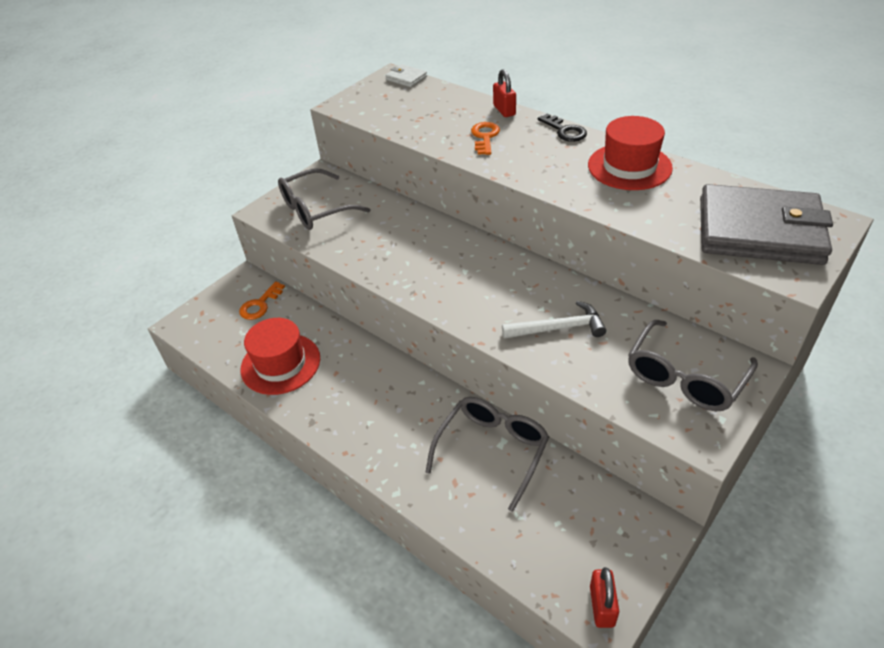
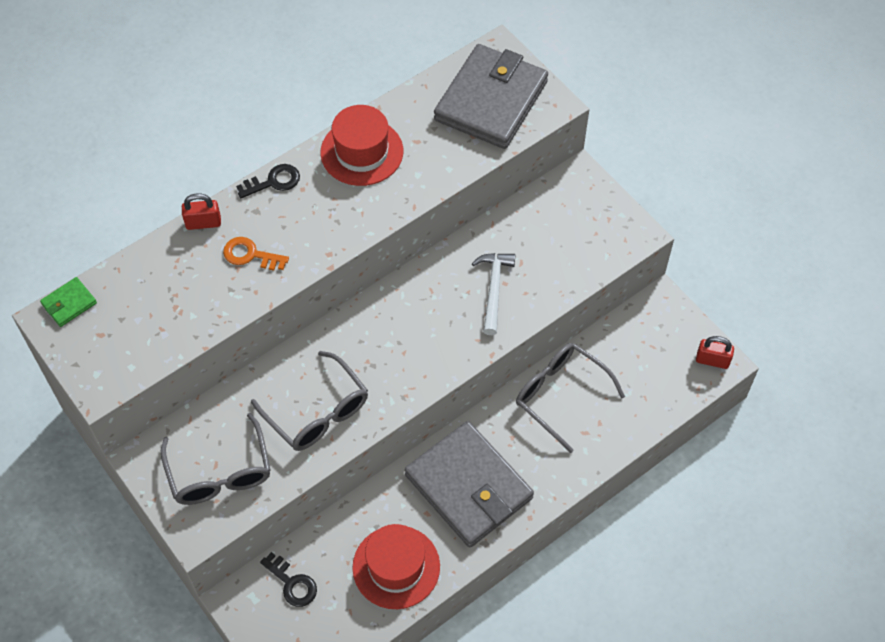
camera: 80 degrees left, 15 degrees up
(260, 305) = (292, 583): orange key -> black key
(368, 397) = (468, 487): none -> grey wallet
(406, 78) = (69, 303): white wallet -> green wallet
(684, 378) = (576, 221): grey glasses -> grey glasses (318, 412)

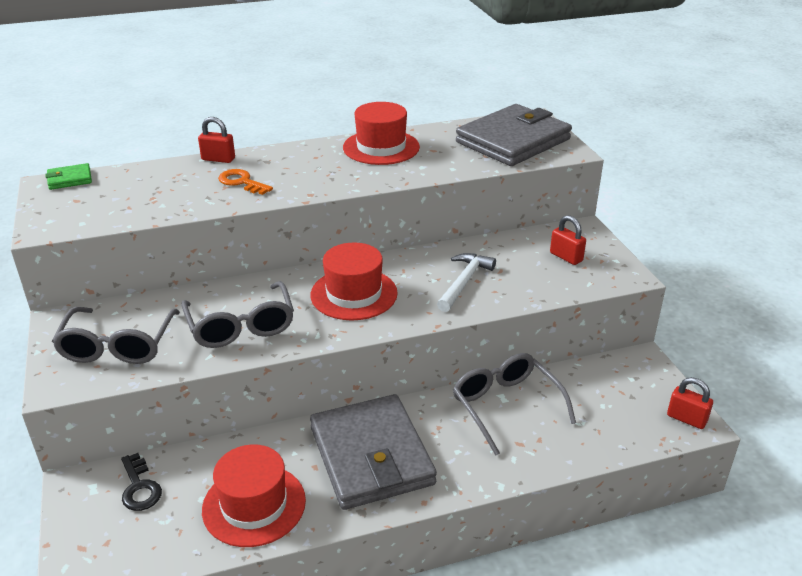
camera: 20 degrees right, 25 degrees down
(273, 182) = (294, 149): black key -> none
(399, 337) = (354, 294): none -> red hat
(575, 224) = (566, 257): none -> red padlock

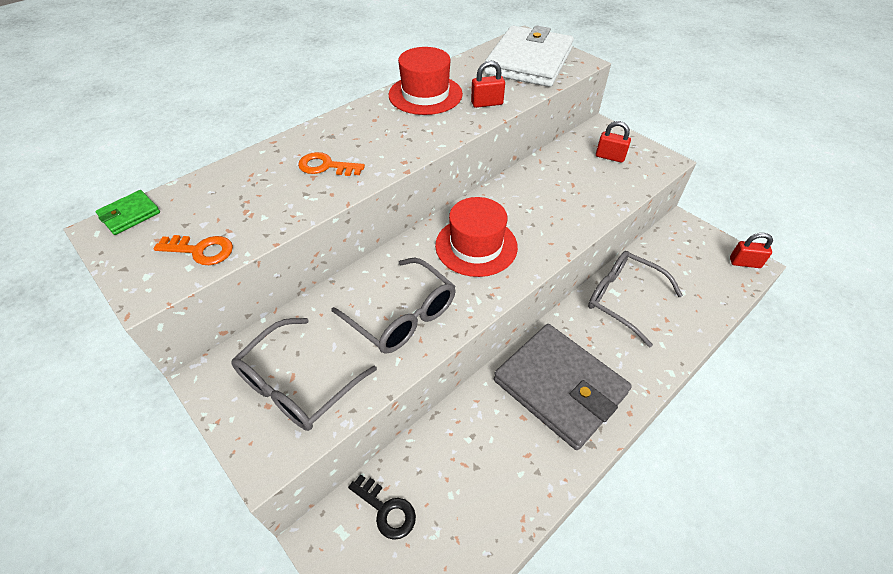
camera: 25 degrees left, 15 degrees up
(98, 215) = (201, 250): none -> orange key
(117, 346) = (297, 385): grey glasses -> grey glasses turned 60 degrees clockwise
(218, 159) = (279, 146): red padlock -> red padlock (487, 103)
(254, 505) = (501, 479): red hat -> none
(464, 282) = (555, 204): white hammer -> none
(513, 141) = (529, 62): grey wallet -> white wallet

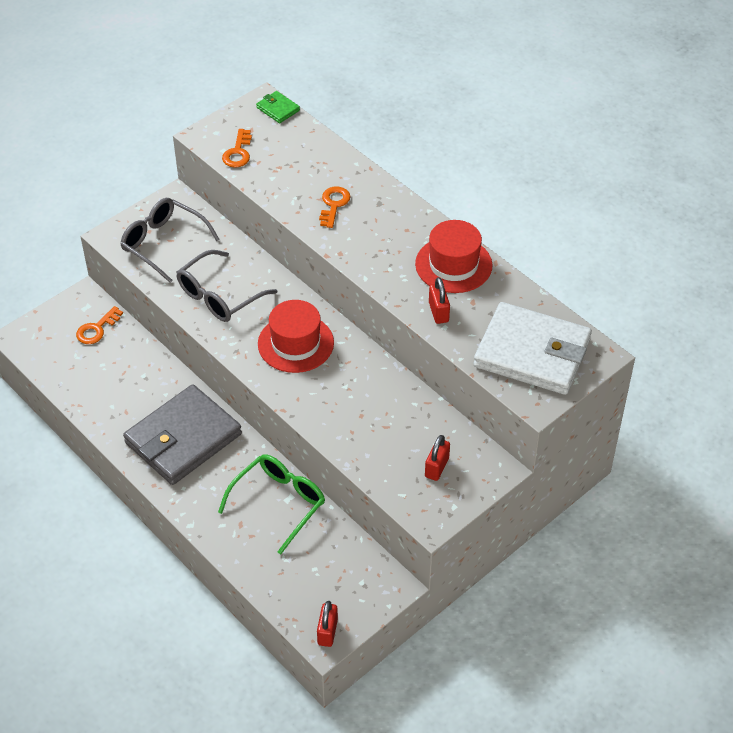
camera: 90 degrees right, 0 degrees up
(386, 510) = (97, 329): black key -> orange key
(622, 299) = (279, 503): grey glasses -> green glasses

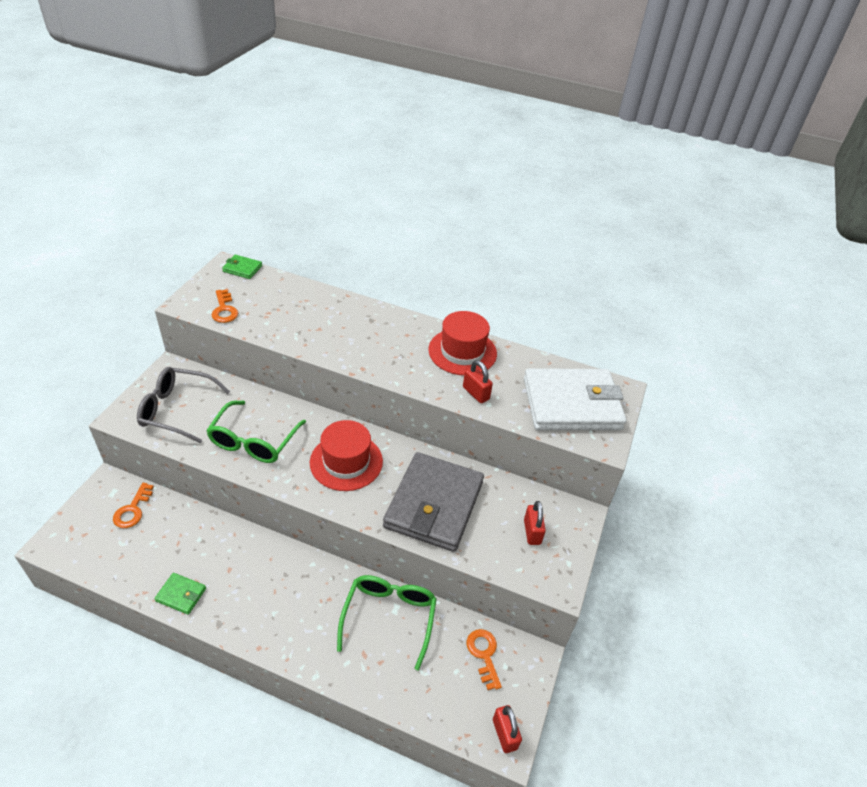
camera: 30 degrees left, 5 degrees down
(108, 418) = (181, 595): none -> green wallet
(183, 438) = (267, 588): grey wallet -> grey wallet (434, 504)
(219, 296) = (253, 441): grey glasses -> green glasses
(334, 204) = (333, 330): orange key -> orange key (484, 654)

